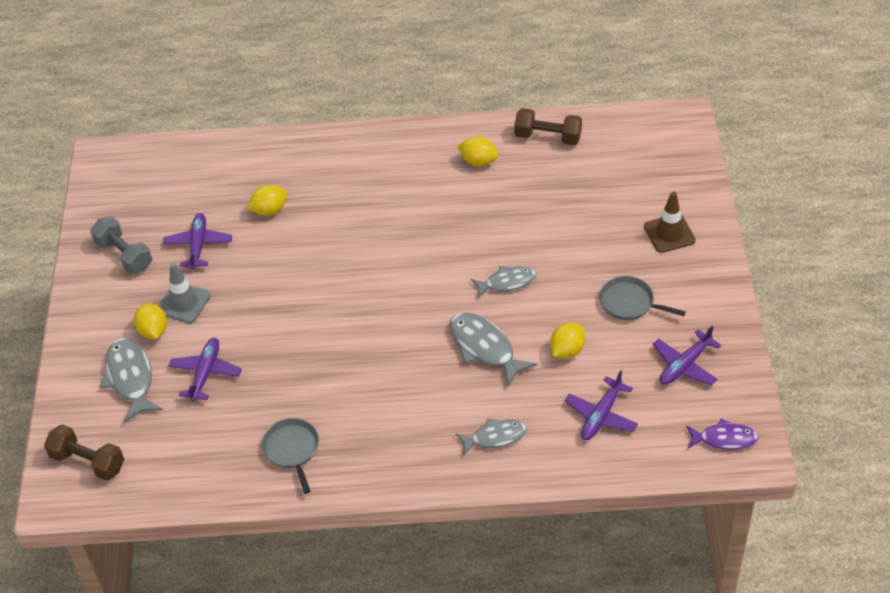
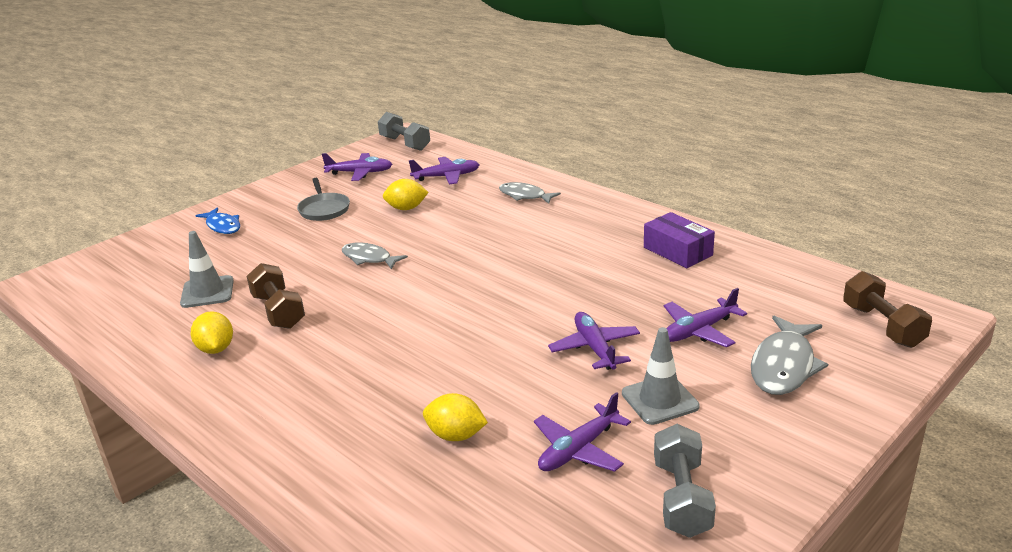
camera: 135 degrees left, 20 degrees down
(153, 331) = (720, 393): yellow lemon -> none
(257, 314) = (594, 348): none -> purple plane
(292, 449) = (678, 251): grey pan -> purple box
(484, 348) = (453, 234): grey fish -> none
(548, 137) = (134, 331): brown dumbbell -> brown dumbbell (278, 311)
(561, 185) = (207, 292): none -> grey traffic cone
(669, 233) = (222, 226): brown traffic cone -> blue fish
(724, 439) = (405, 143): purple fish -> grey dumbbell

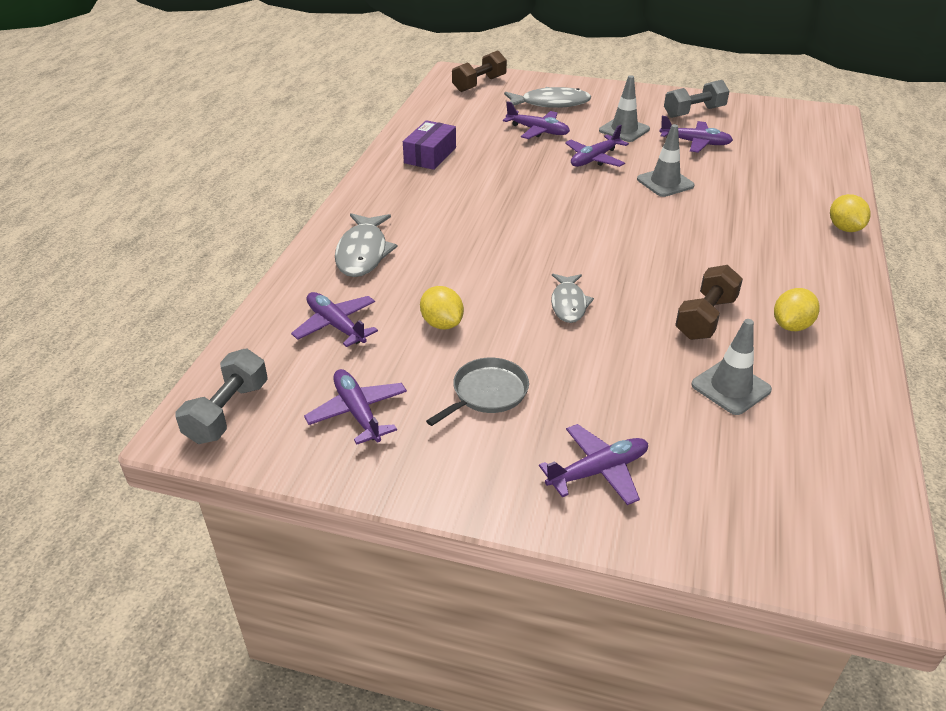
camera: 120 degrees left, 10 degrees up
(222, 226) = (598, 471): blue fish -> purple plane
(456, 435) = (734, 180): yellow lemon -> yellow lemon (844, 228)
(499, 378) = (665, 183): none -> grey traffic cone
(525, 196) = (363, 253): grey fish -> grey fish, size x1.51

